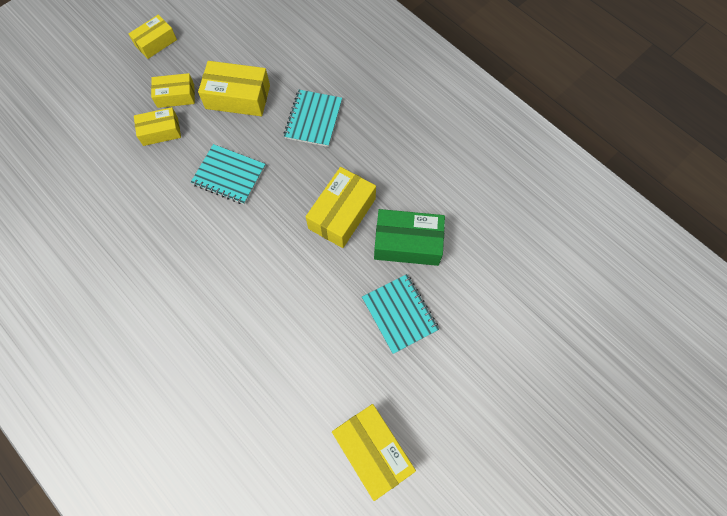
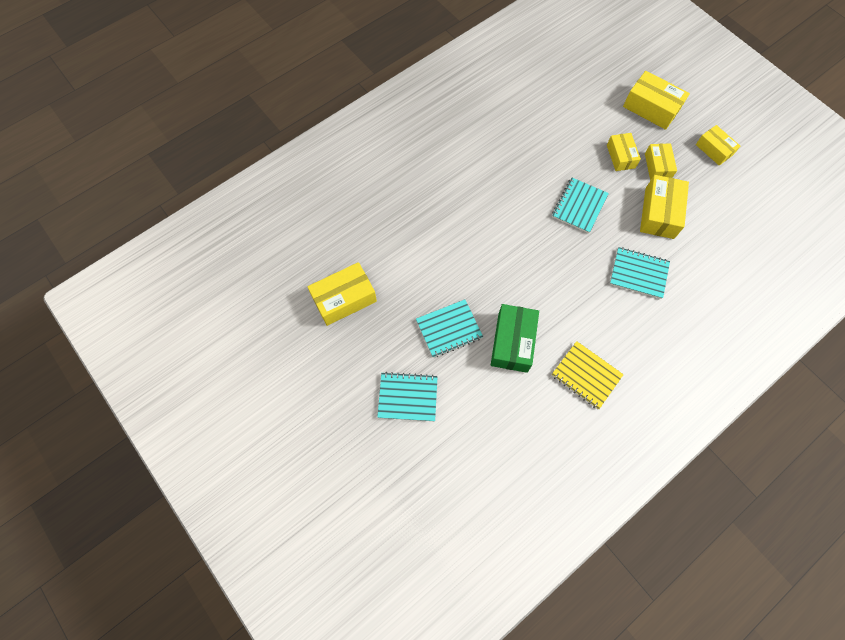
camera: 95 degrees right, 0 degrees up
(342, 214) = (542, 291): yellow box -> yellow box (651, 108)
(435, 170) = (586, 375): none -> yellow notebook
(489, 355) = (407, 397): none -> turquoise notebook

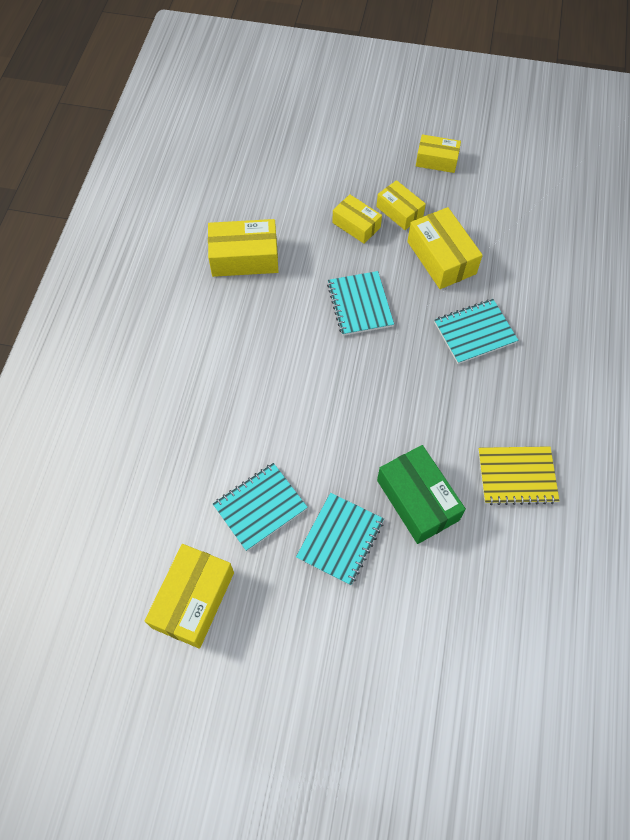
camera: 40 degrees left, 5 degrees down
(407, 397) = (362, 653): turquoise notebook -> turquoise notebook (260, 507)
(651, 108) = (343, 156): yellow box -> yellow box (244, 257)

